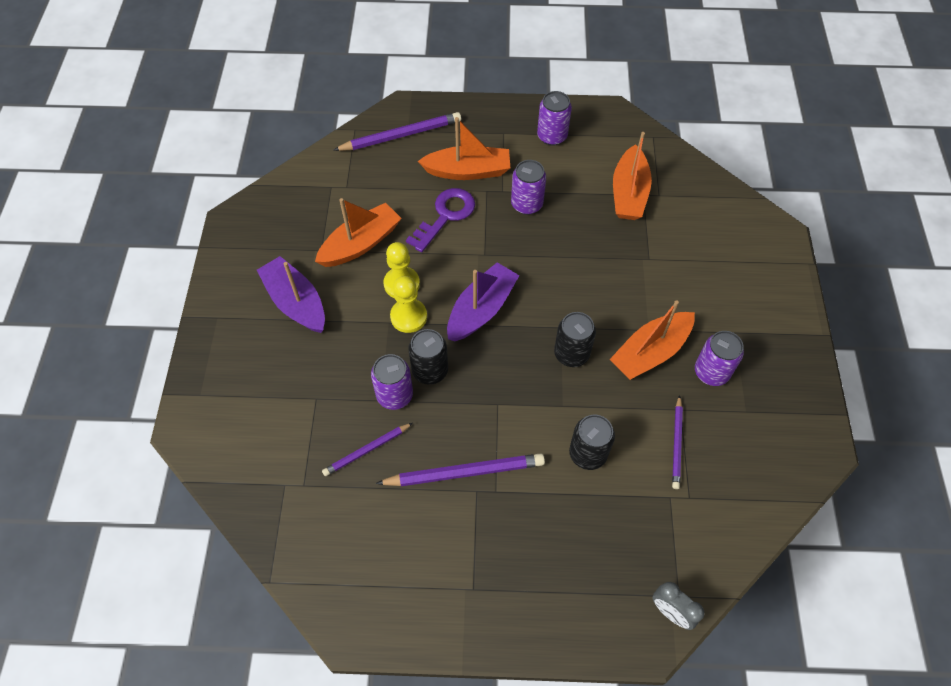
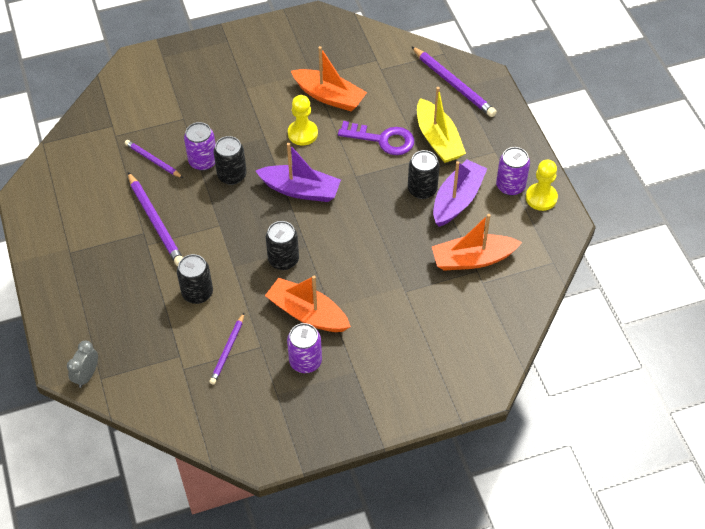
camera: 70 degrees right, 5 degrees down
(296, 302) = (258, 78): purple boat -> purple boat (457, 200)
(408, 317) = (274, 147): yellow pawn -> yellow pawn (541, 198)
(467, 171) = (438, 139): orange boat -> yellow boat
(526, 204) = (422, 189): purple can -> black can
(677, 444) = (227, 350): purple pencil -> purple pencil turned 60 degrees counterclockwise

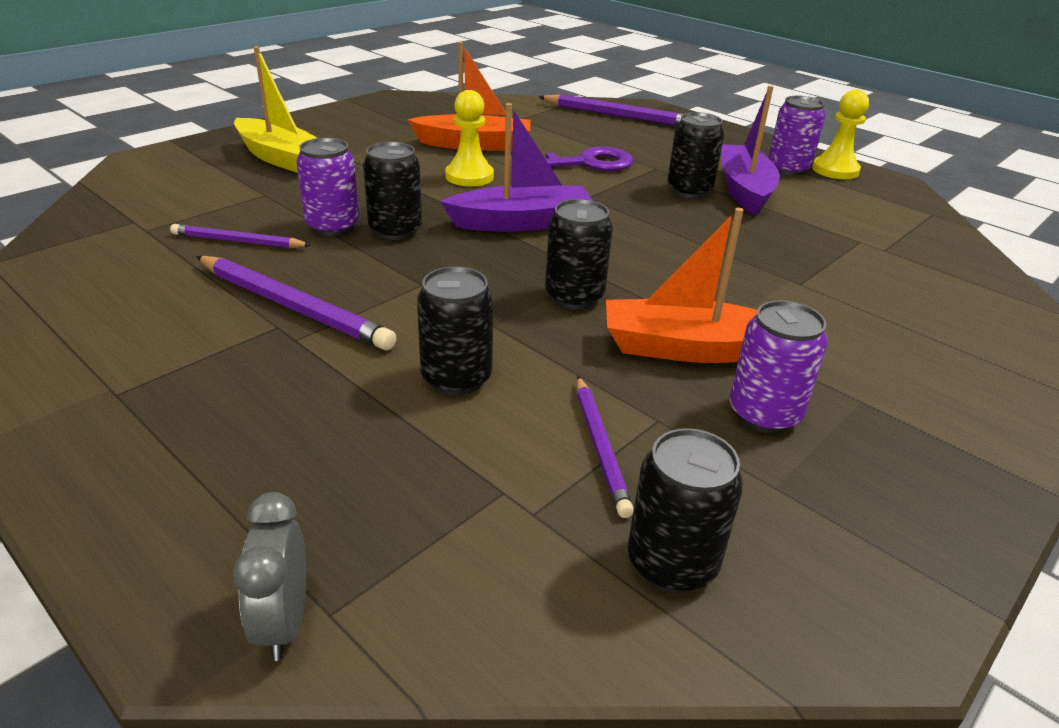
camera: 30 degrees left, 20 degrees down
(214, 407) = (672, 563): none -> black can
(438, 139) = (654, 152): yellow boat -> yellow boat (281, 158)
(473, 259) = (839, 232): orange boat -> none

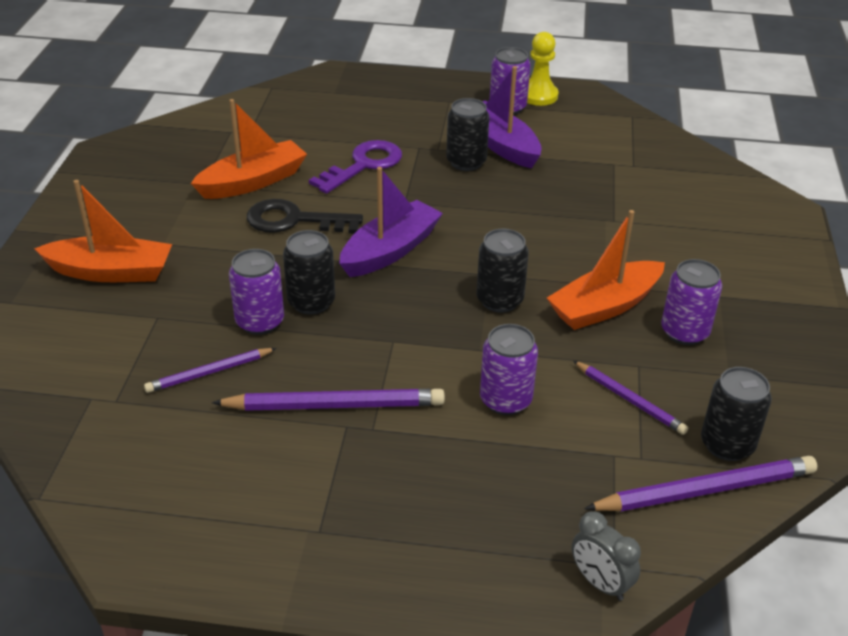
camera: 35 degrees left, 5 degrees up
(281, 158) = (111, 272): yellow boat -> orange boat
(456, 378) = (505, 400): black can -> purple can
(469, 176) = (294, 220): yellow pawn -> black key
(618, 116) = (325, 95): purple pencil -> purple pencil (705, 490)

